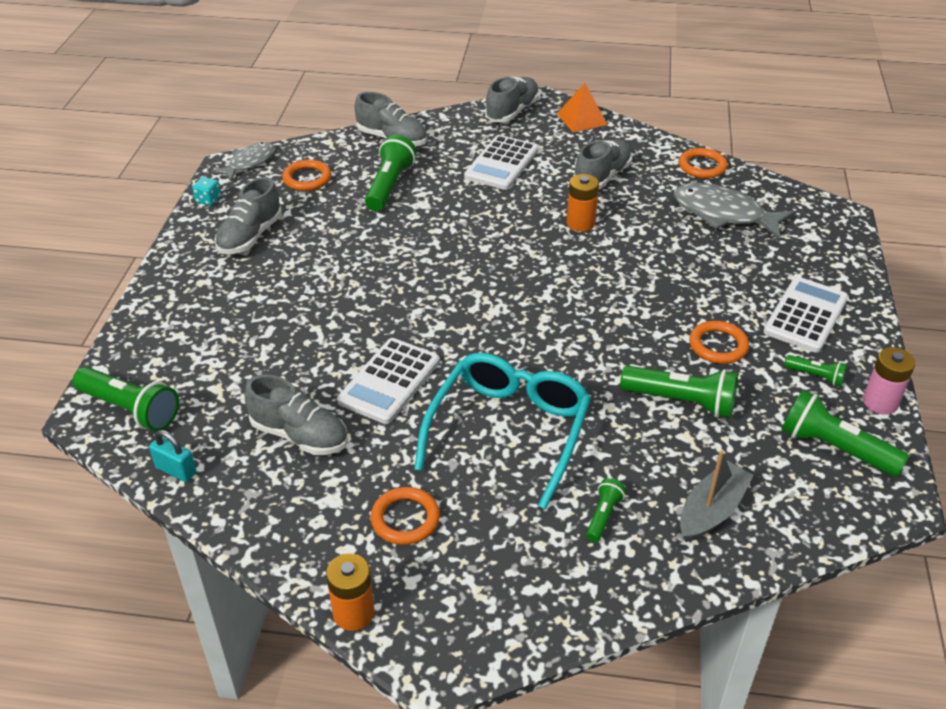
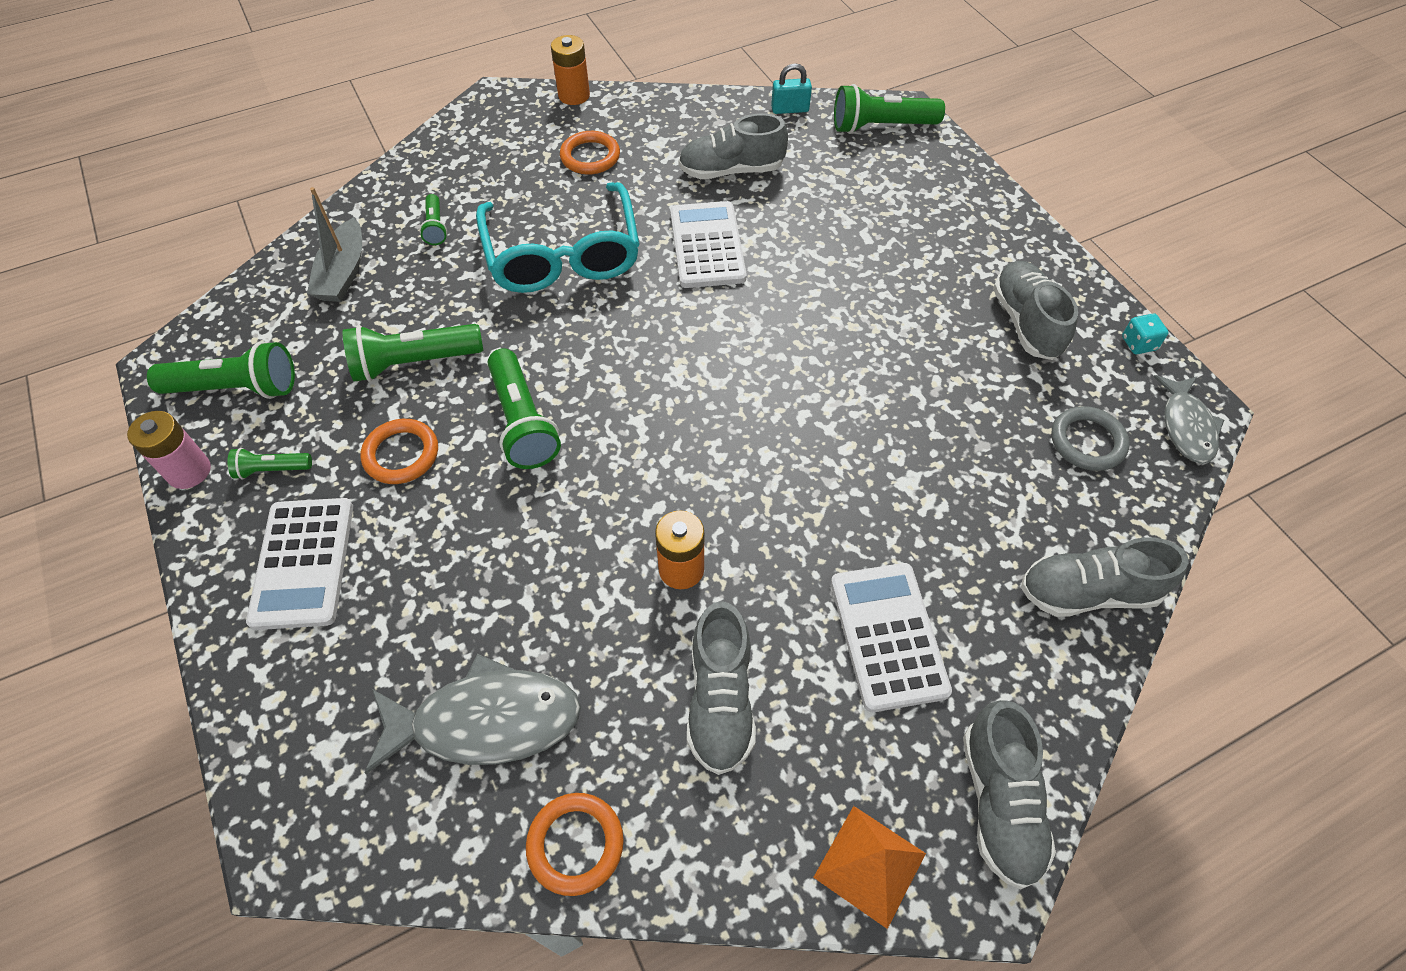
camera: 145 degrees right, 15 degrees up
(307, 178) = (1087, 442): orange ring -> grey ring
(389, 186) = (981, 490): green flashlight -> green flashlight (523, 422)

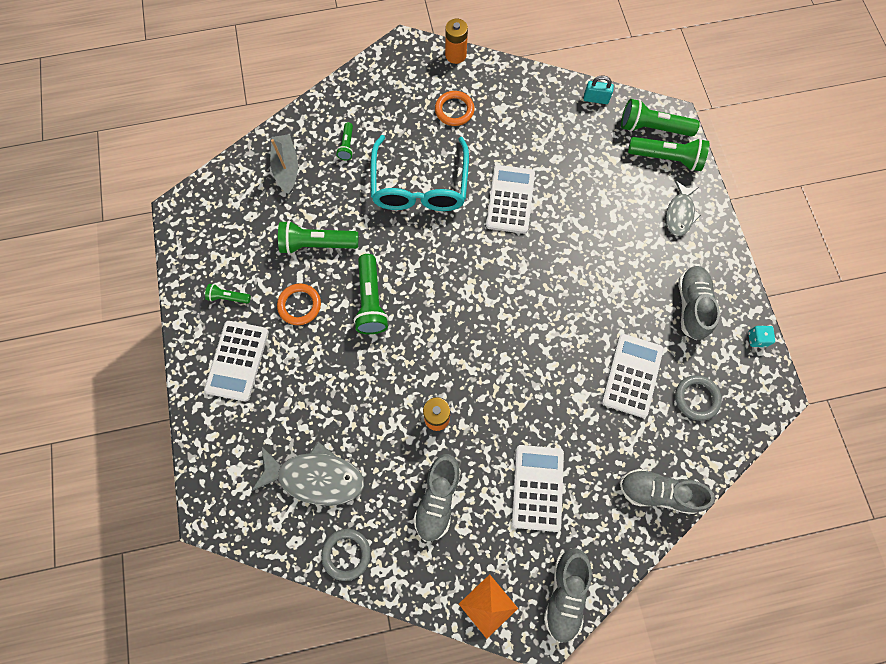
camera: 15 degrees right, 15 degrees up
(189, 471) = (184, 287): pink battery -> none
(236, 388) = (215, 237): green flashlight -> green flashlight (666, 158)
(343, 273) = (286, 168): grey boat -> grey boat turned 150 degrees clockwise
(575, 844) = (346, 554): orange ring -> grey ring
(731, 170) = (542, 143): grey shoe -> none
(976, 433) = (632, 375): none -> white calculator
(1186, 426) = (761, 404): grey fish -> grey fish (679, 214)

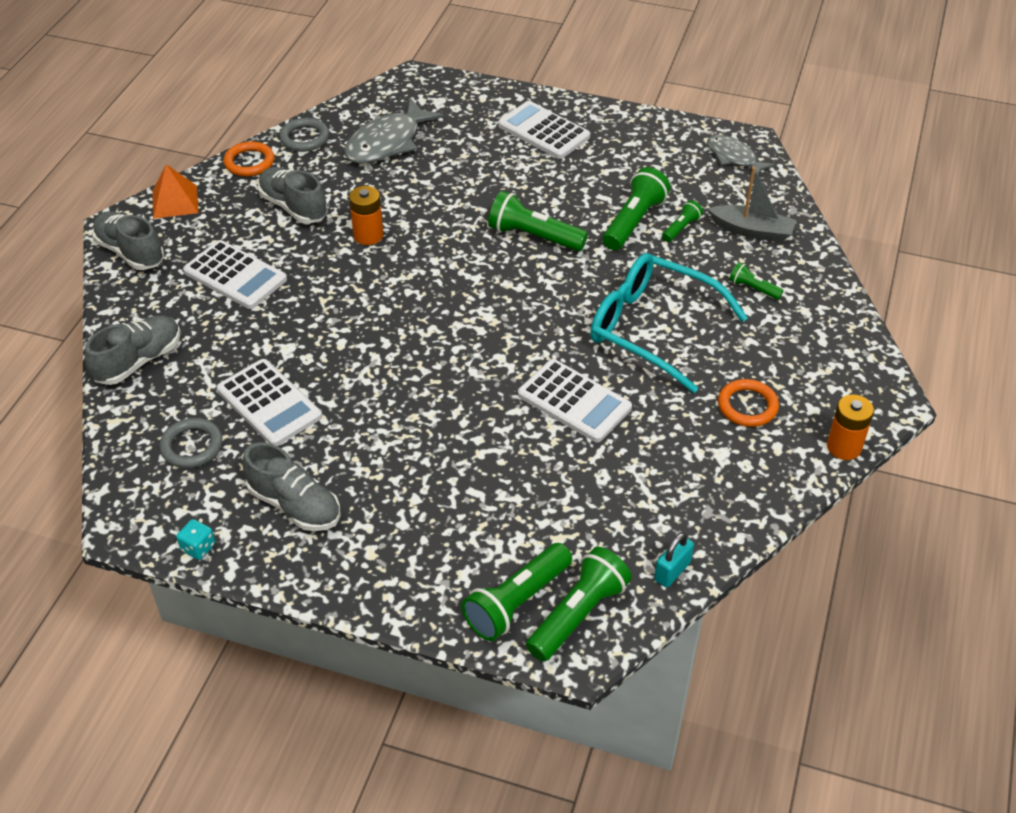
camera: 120 degrees right, 25 degrees down
(228, 297) = (617, 144): green flashlight -> green flashlight (681, 228)
(299, 305) = (570, 187): orange ring -> orange ring (249, 162)
(679, 214) = (423, 567): grey fish -> grey fish (733, 157)

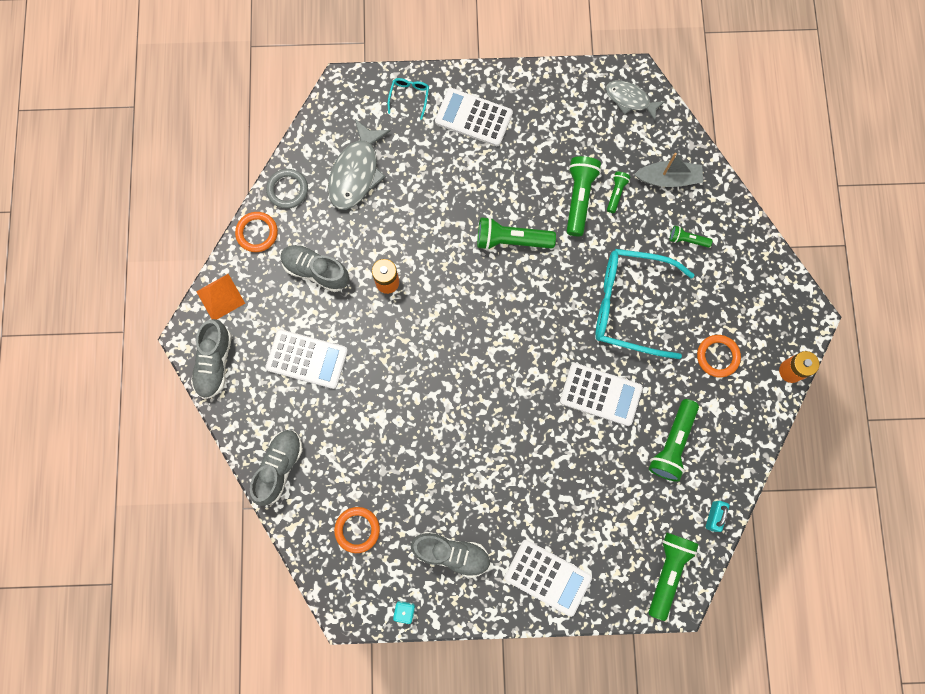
camera: 20 degrees left, 30 degrees up
(130, 252) = (215, 363): grey shoe -> grey shoe turned 105 degrees counterclockwise
(192, 446) = (357, 530): grey ring -> orange ring
(269, 403) = (392, 472): white calculator -> white calculator (547, 577)
(480, 101) = (409, 97): none -> turquoise glasses
(517, 602) = (626, 577): green flashlight -> green flashlight (672, 444)

